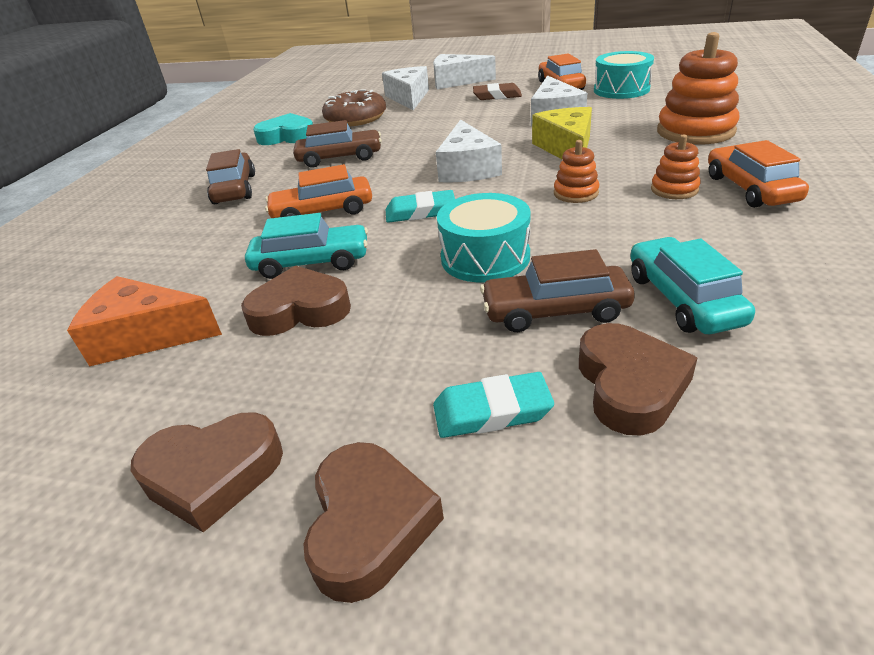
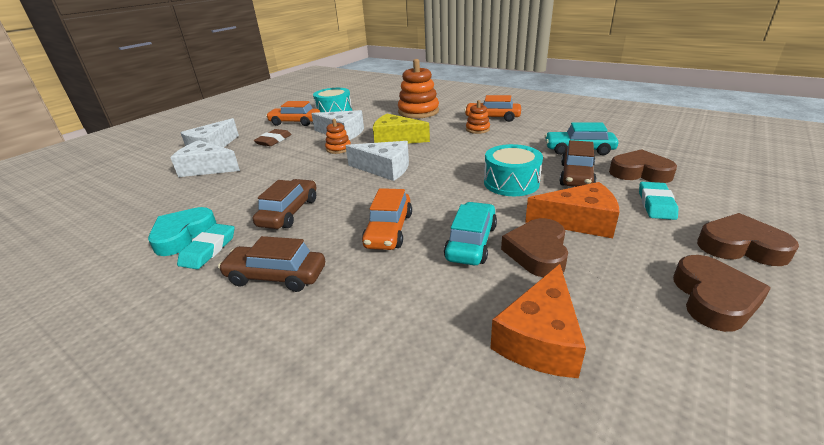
camera: 70 degrees left, 5 degrees down
(356, 118) = (207, 196): brown donut -> none
(391, 332) = (579, 221): none -> orange cheese
(420, 212) = (432, 193): turquoise eraser -> turquoise eraser (208, 249)
(576, 193) = (457, 148): orange stacking toy -> orange stacking toy (338, 149)

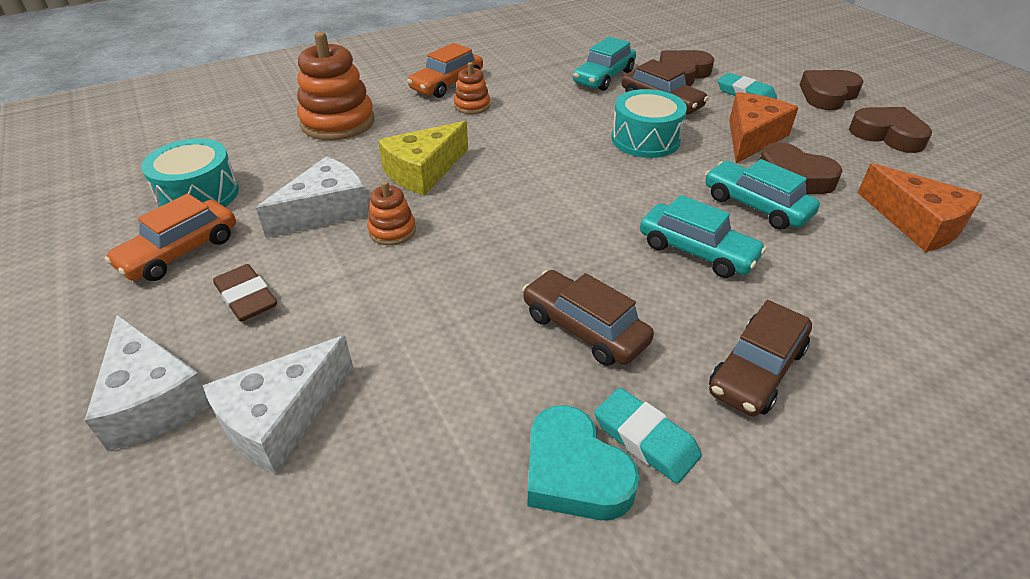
camera: 65 degrees left, 10 degrees up
(385, 169) = (520, 208): white cheese -> none
(389, 230) = (697, 251): orange car -> turquoise car

